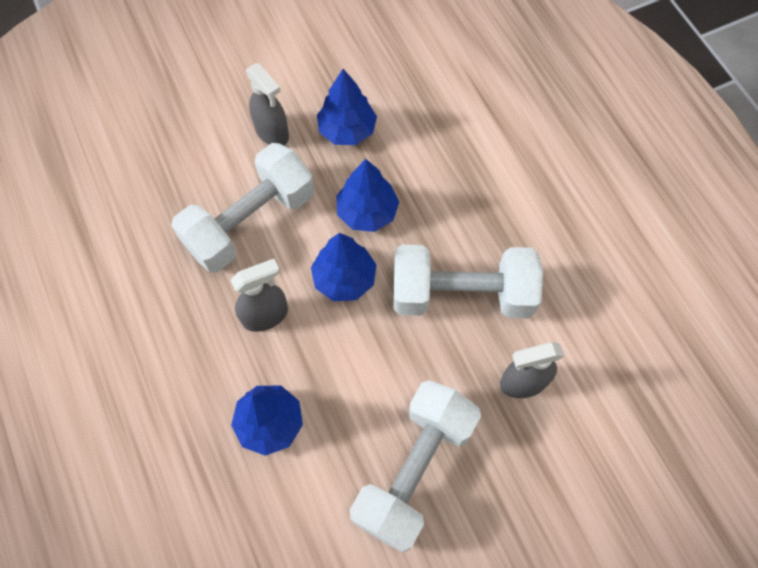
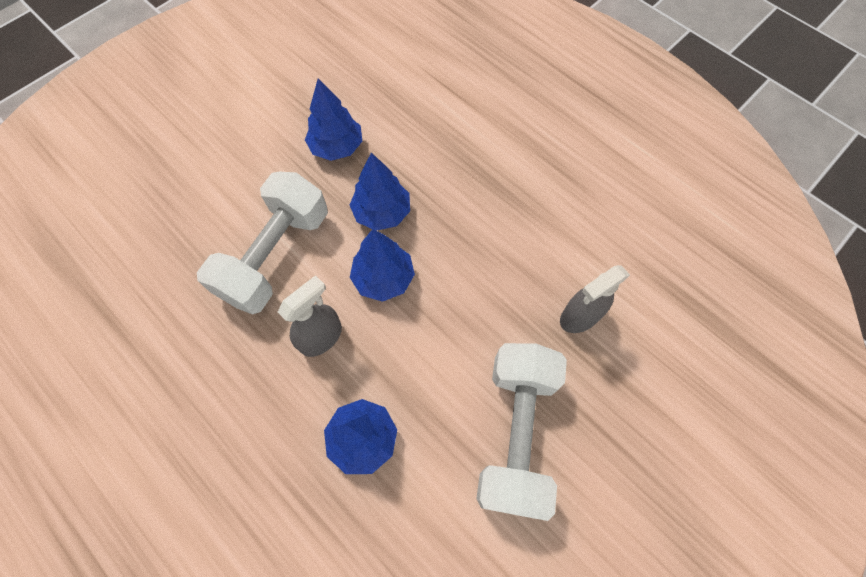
camera: 20 degrees left, 0 degrees up
(272, 132) = (268, 169): grey spray bottle -> none
(461, 294) = (494, 257): white dumbbell -> none

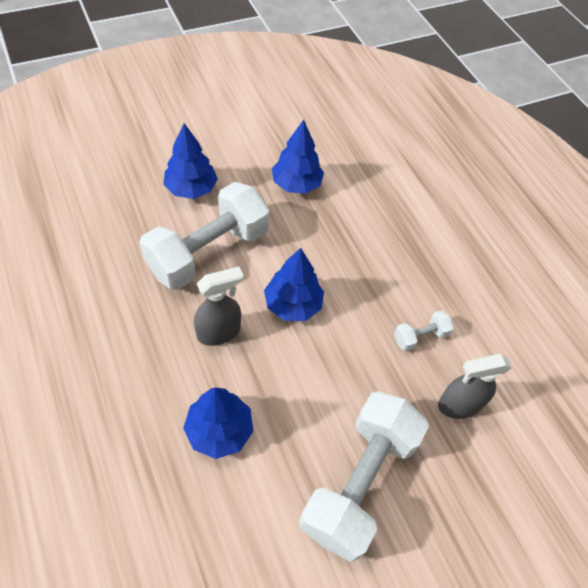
camera: 15 degrees right, 10 degrees down
(382, 212) = (313, 250): blue tree -> blue tree (191, 189)
(519, 262) = (420, 337): none -> white dumbbell

